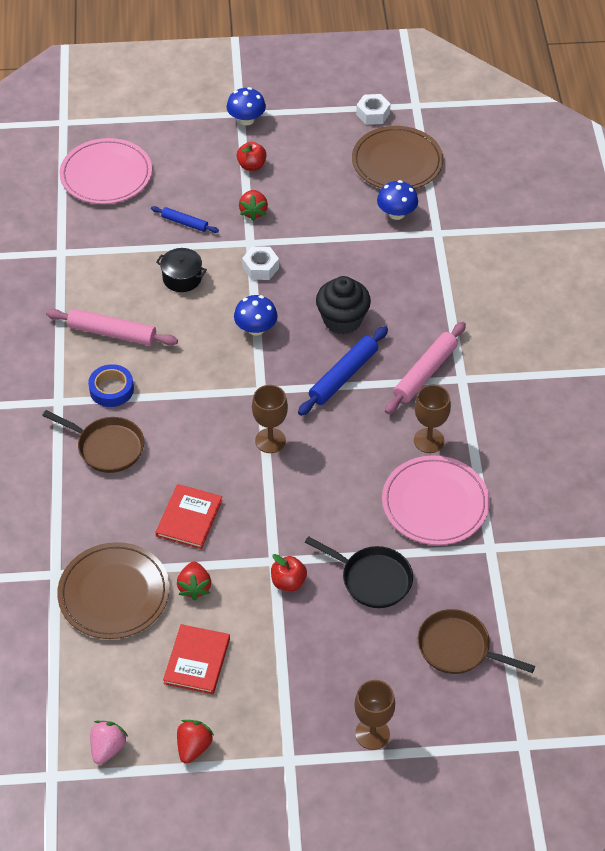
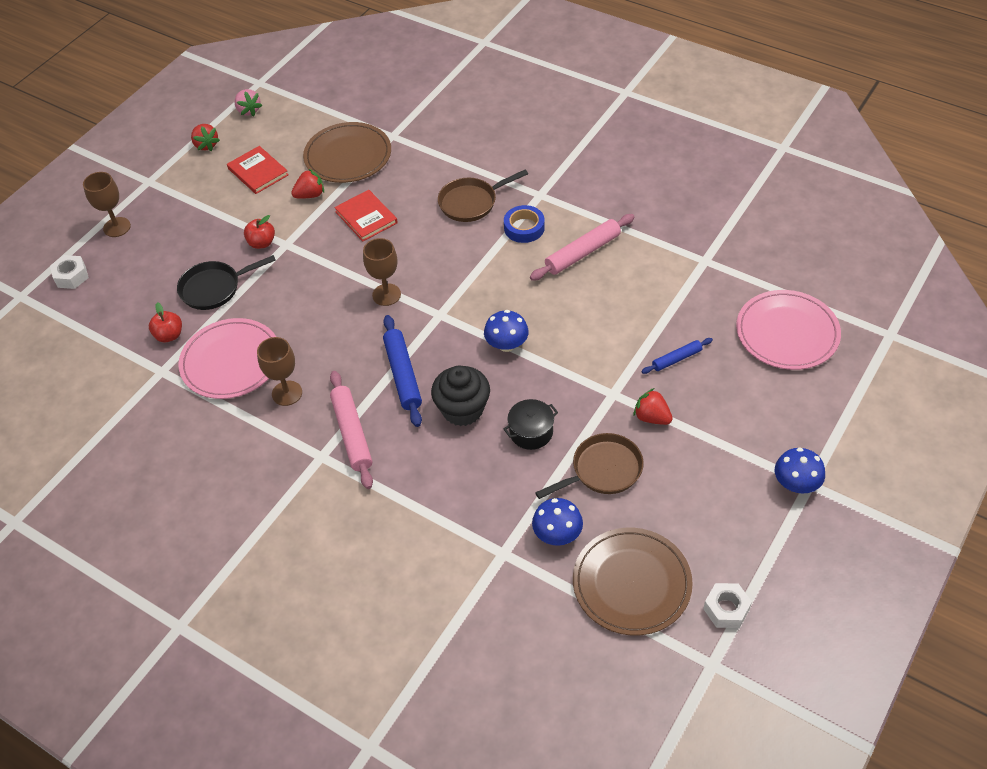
camera: 130 degrees right, 0 degrees up
(182, 278) = (608, 324): black pot -> black pot (531, 432)
(194, 587) = (310, 195): red strawberry -> red strawberry turned 120 degrees clockwise
(251, 166) = (719, 450): red apple -> red apple (169, 335)
(260, 268) = (574, 385): white nut -> white nut (71, 276)
(458, 648) = (115, 304): brown pan -> brown pan (602, 470)

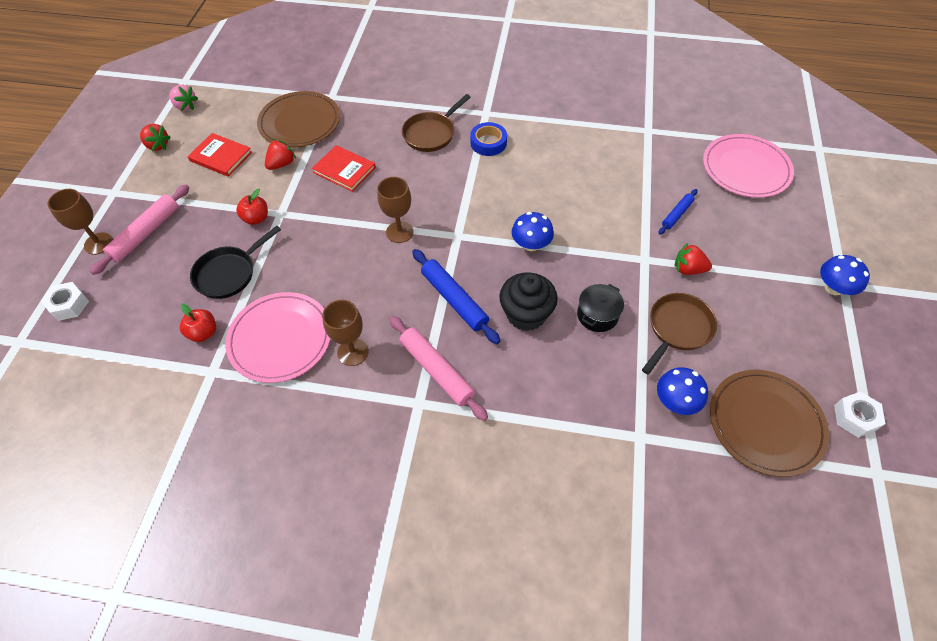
camera: 25 degrees left, 5 degrees up
(582, 253) = (549, 150): pink rolling pin -> pink rolling pin (146, 233)

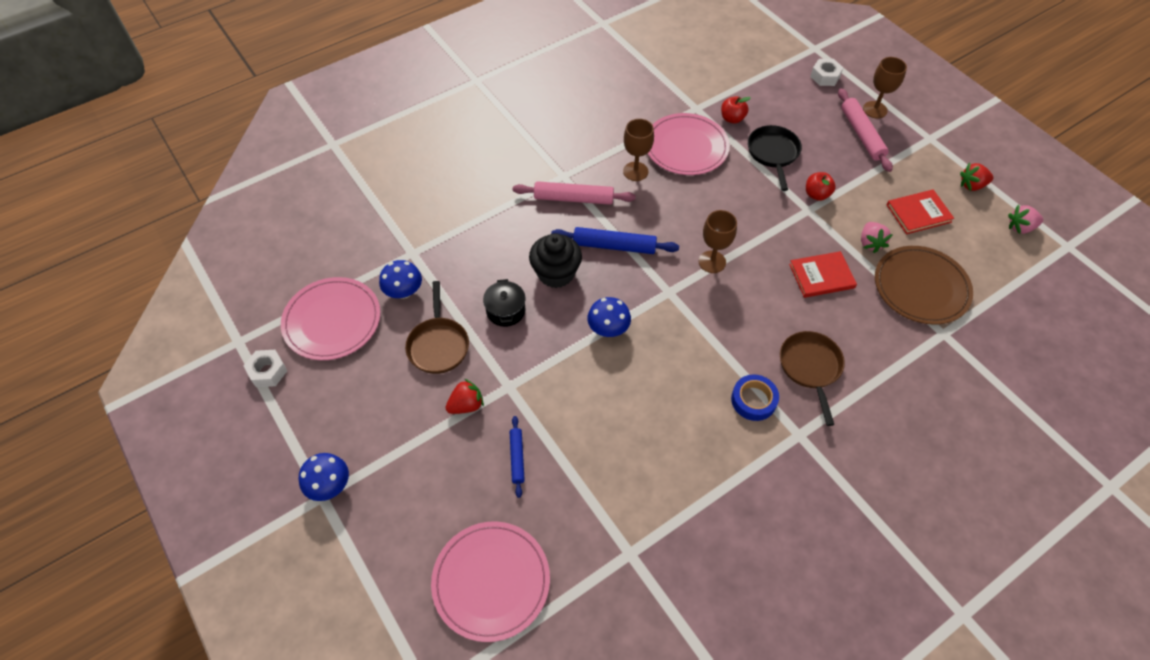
camera: 135 degrees right, 0 degrees up
(282, 164) = (870, 243): red strawberry -> pink strawberry
(765, 423) = (332, 321): brown plate -> pink plate

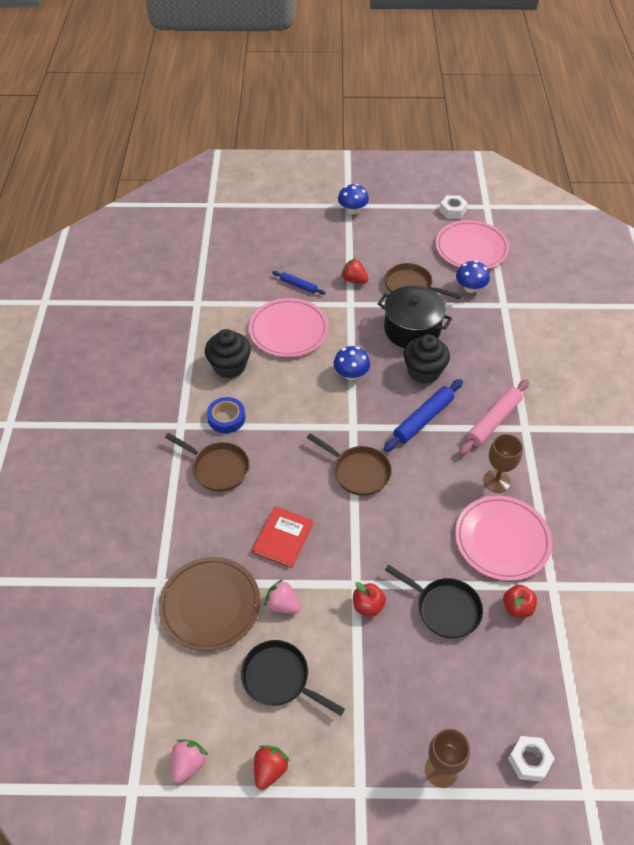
camera: 125 degrees right, 5 degrees down
(466, 405) = (354, 280): red strawberry -> red strawberry turned 120 degrees clockwise
(491, 581) = (239, 245): pink plate -> pink plate (288, 330)
(505, 311) = (412, 329): black pot -> black pot, size x1.75
(691, 445) = (229, 366): none -> black cupcake
(712, 262) = (358, 472): brown goblet -> brown pan
(861, 134) = (414, 719): pink rolling pin -> none
(918, 213) = (279, 678): red book -> black pan

